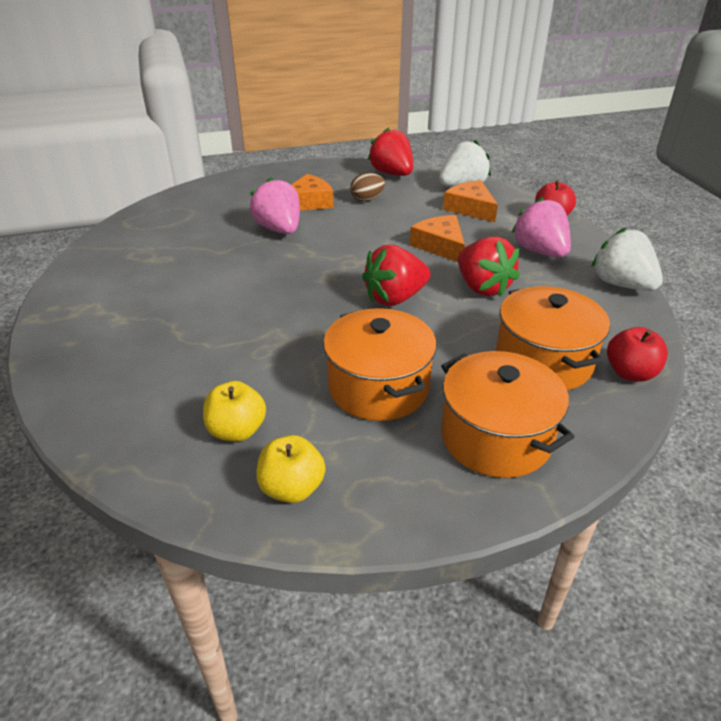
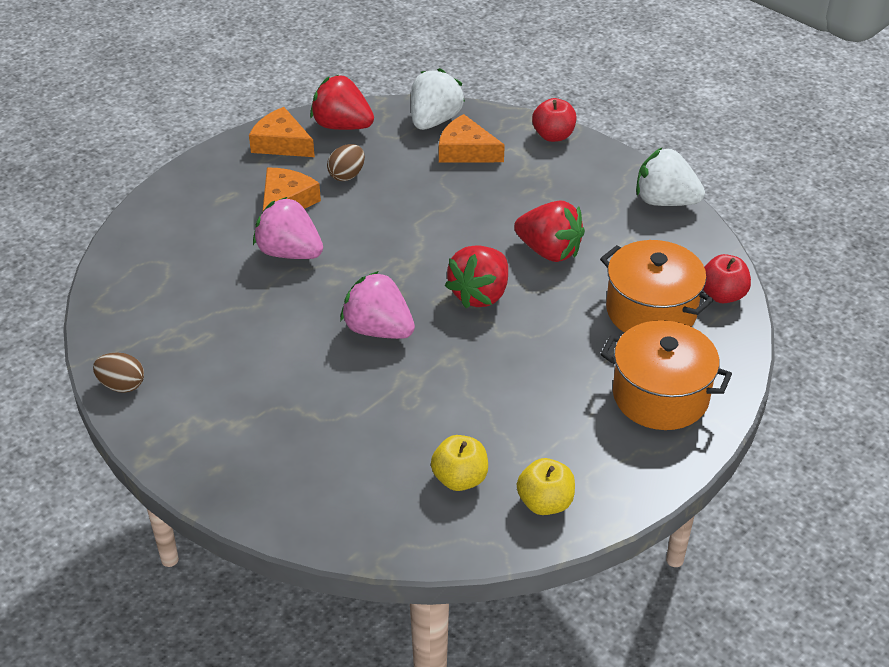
camera: 30 degrees left, 5 degrees up
(80, 268) = (122, 385): none -> brown egg
(378, 387) = (539, 391): orange pot -> none
(440, 245) = (473, 213): orange cheese -> orange cheese (281, 143)
(540, 251) = (571, 187): pink strawberry -> pink strawberry (378, 330)

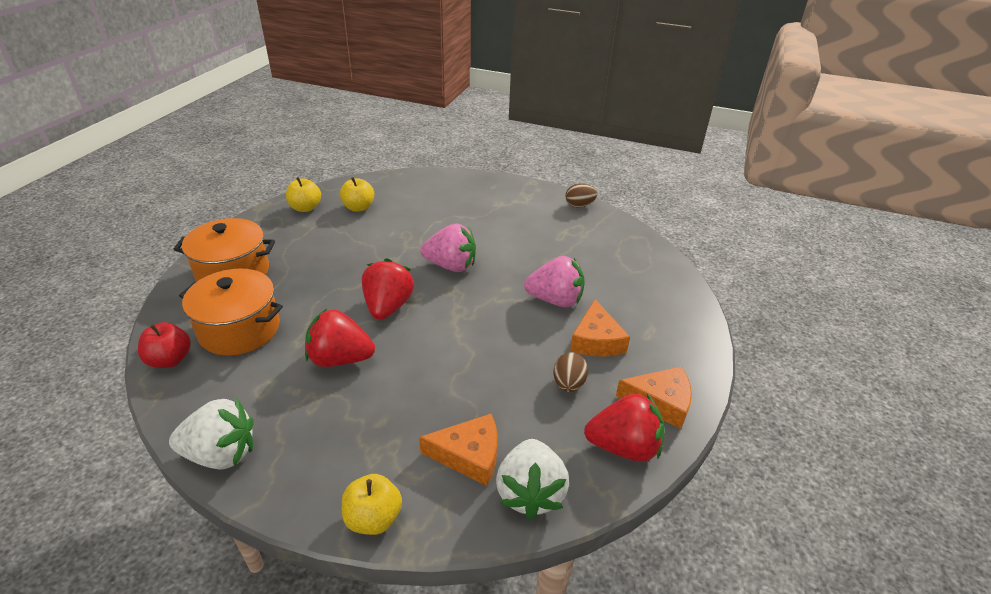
camera: 155 degrees right, 5 degrees down
(553, 136) = (373, 518): red apple -> yellow apple

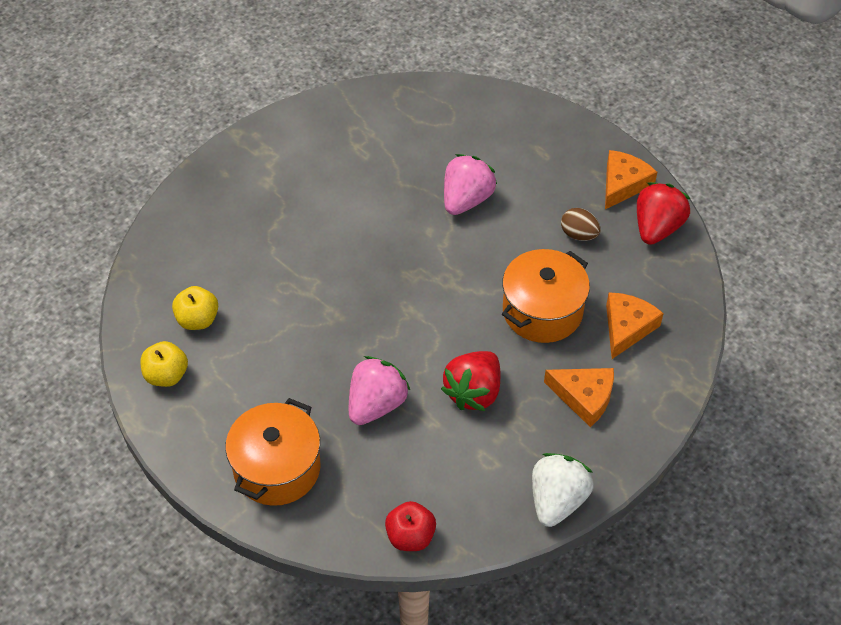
camera: 65 degrees left, 15 degrees up
(239, 329) = (388, 471): orange pot -> orange pot (542, 311)
(373, 518) = (662, 405): yellow apple -> none
(388, 307) = (412, 336): red strawberry -> none
(451, 266) = (368, 264): pink strawberry -> pink strawberry (376, 404)
(530, 492) = (676, 301): white strawberry -> none
(579, 205) = (312, 112): brown egg -> none
(596, 340) = (535, 193): orange cheese -> orange cheese (584, 397)

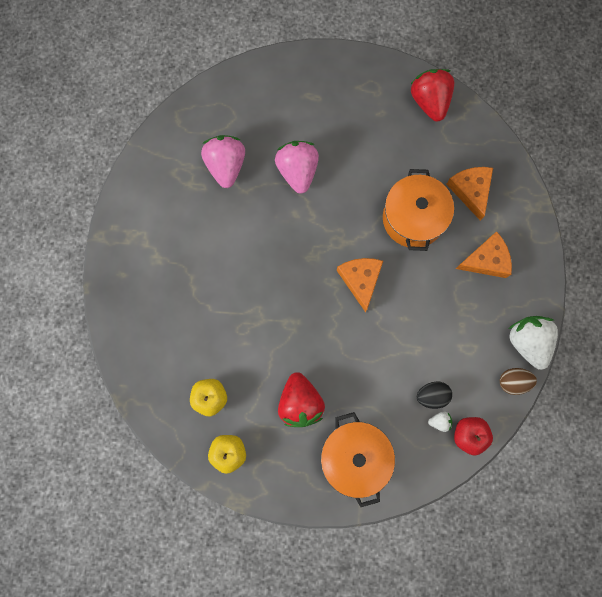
camera: 40 degrees left, 25 degrees up
(376, 404) = (373, 365): pink strawberry -> pink strawberry (226, 166)
(392, 502) = (439, 421): none -> white strawberry
(408, 473) = (432, 395): none -> black egg
(473, 392) = (421, 309): red strawberry -> red strawberry (300, 403)
(579, 234) = (388, 144): brown egg -> brown egg (513, 382)
(623, 184) = (383, 83): orange cheese -> orange cheese (360, 280)

